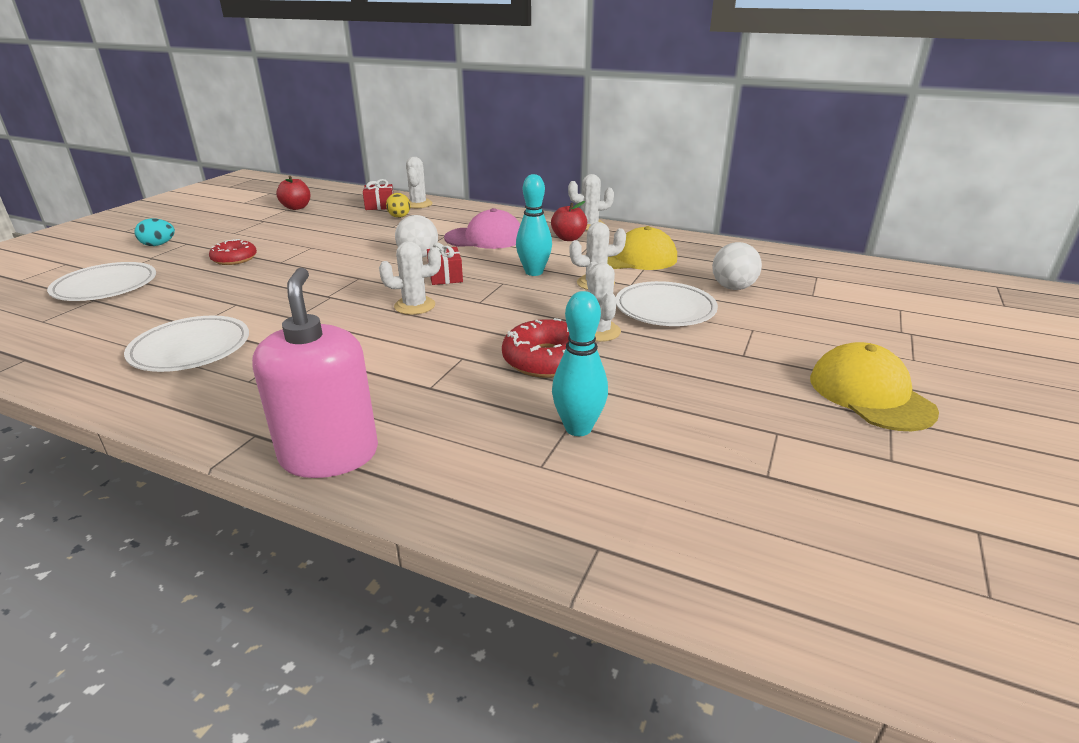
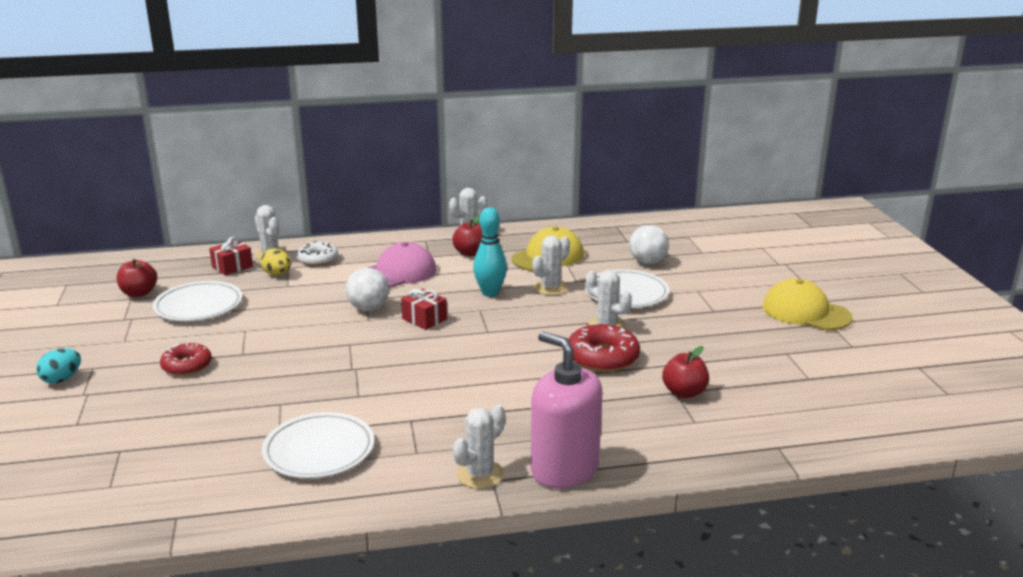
camera: 35 degrees left, 5 degrees down
(106, 287) = (104, 436): white plate -> white plate (198, 306)
(414, 306) = (442, 352): white cactus -> white cactus (480, 474)
(444, 215) = (318, 259): none -> white donut
(578, 428) = (684, 392): turquoise bowling pin -> red apple

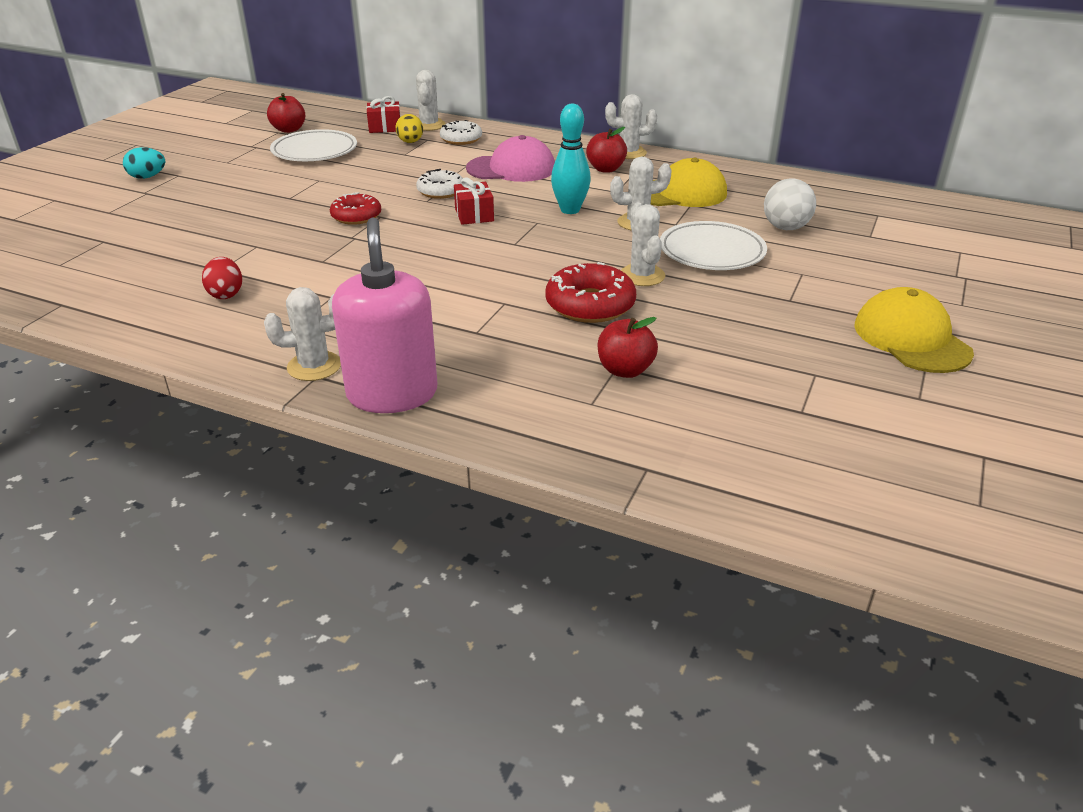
camera: 35 degrees right, 10 degrees up
(187, 366) = (238, 194): red donut -> red donut (356, 216)
(319, 451) = (226, 294): white plate -> red egg
(368, 308) = (441, 191): white ball -> white donut

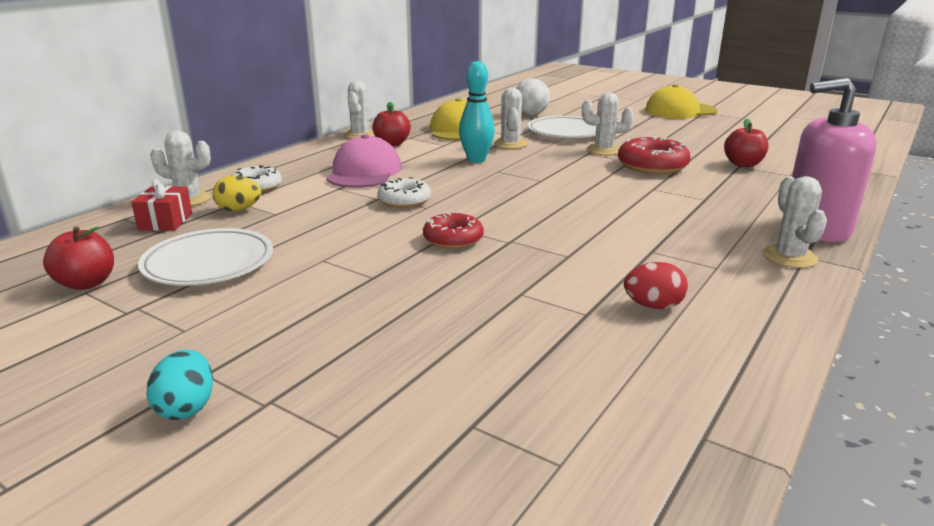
camera: 80 degrees left, 10 degrees down
(474, 215) = (472, 190): red gift -> none

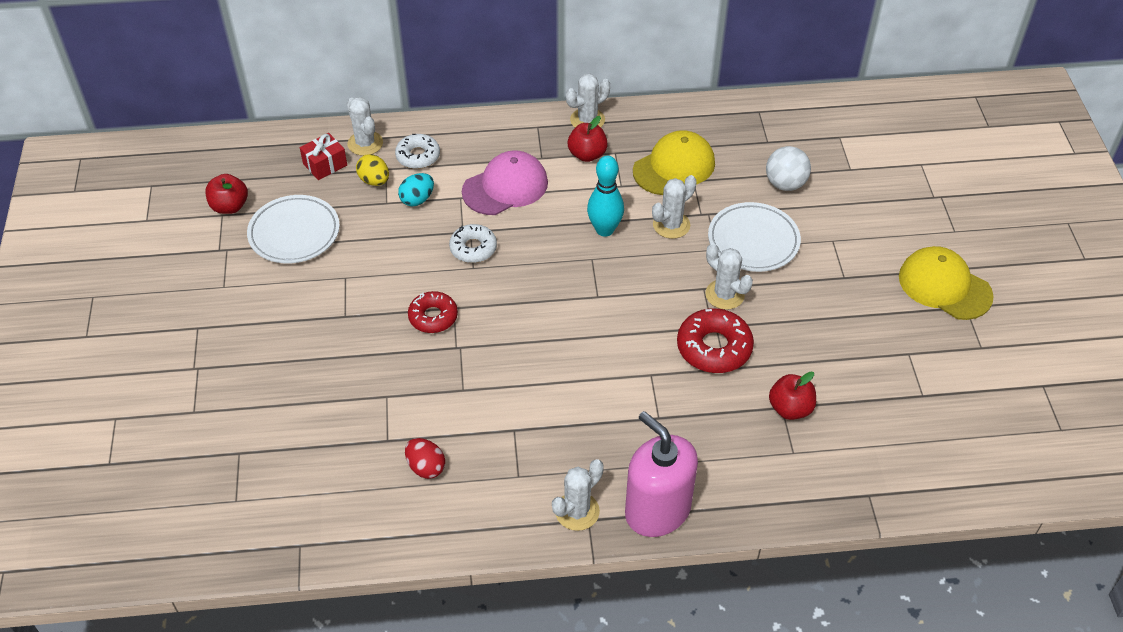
camera: 50 degrees right, 25 degrees up
(186, 408) = (170, 344): turquoise egg -> turquoise egg (417, 199)

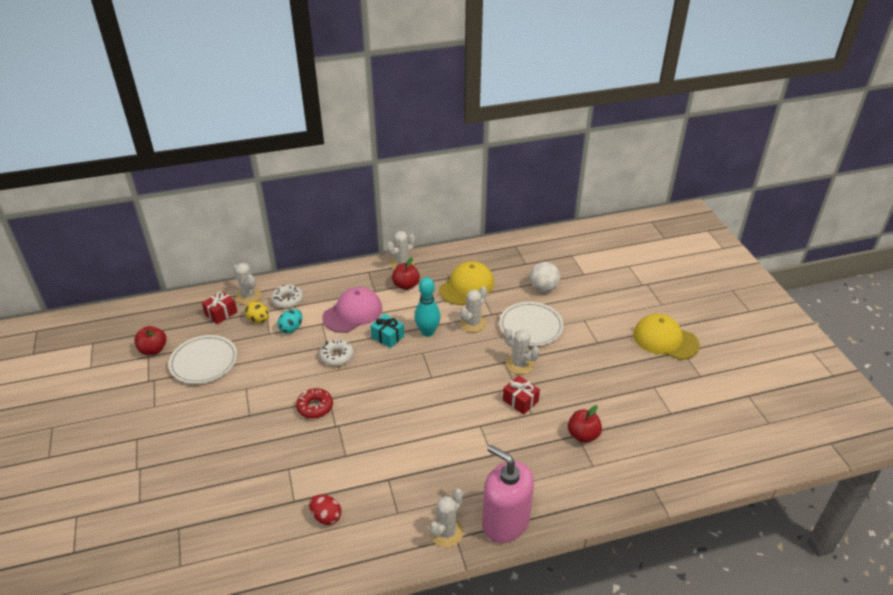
camera: 10 degrees left, 10 degrees down
(548, 229) = (388, 337): none -> turquoise gift
(714, 348) = (520, 401): red donut -> red gift

